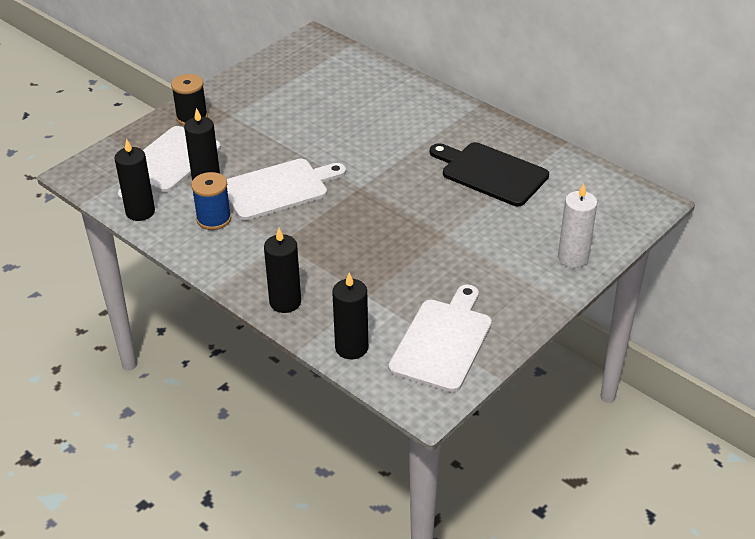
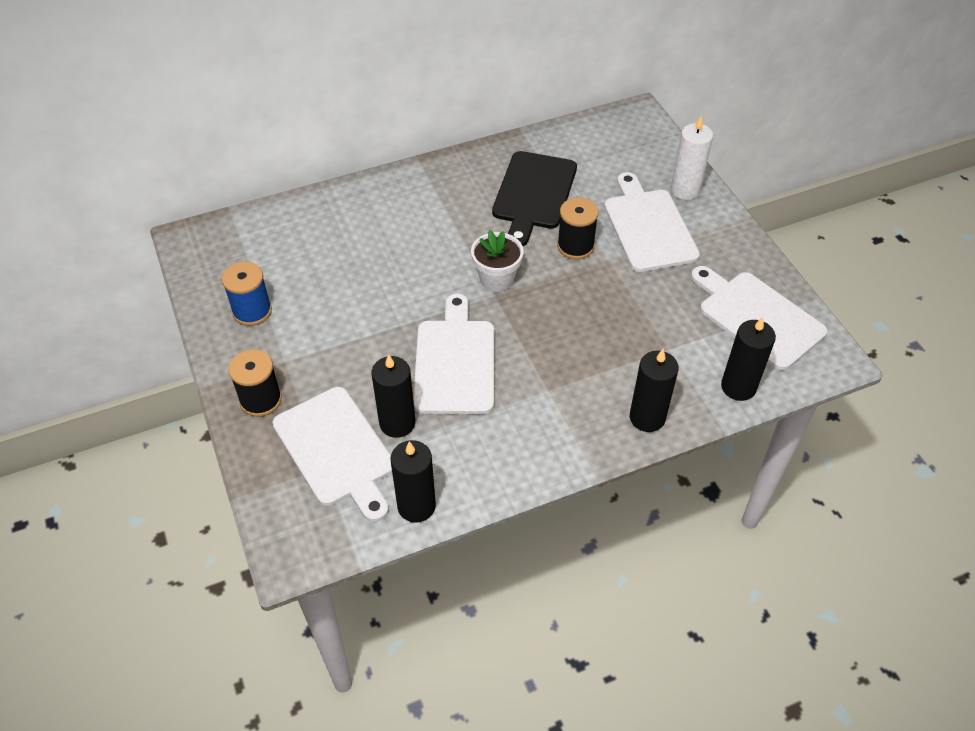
camera: 65 degrees left, 10 degrees up
(214, 219) = (473, 437): blue spool -> blue spool (252, 311)
(378, 183) = (496, 279): none -> white flower pot
(447, 213) = (575, 246): none -> black spool
(491, 173) = (533, 194): black cutting board -> black cutting board turned 45 degrees counterclockwise
(505, 247) = (648, 227): none -> white cutting board

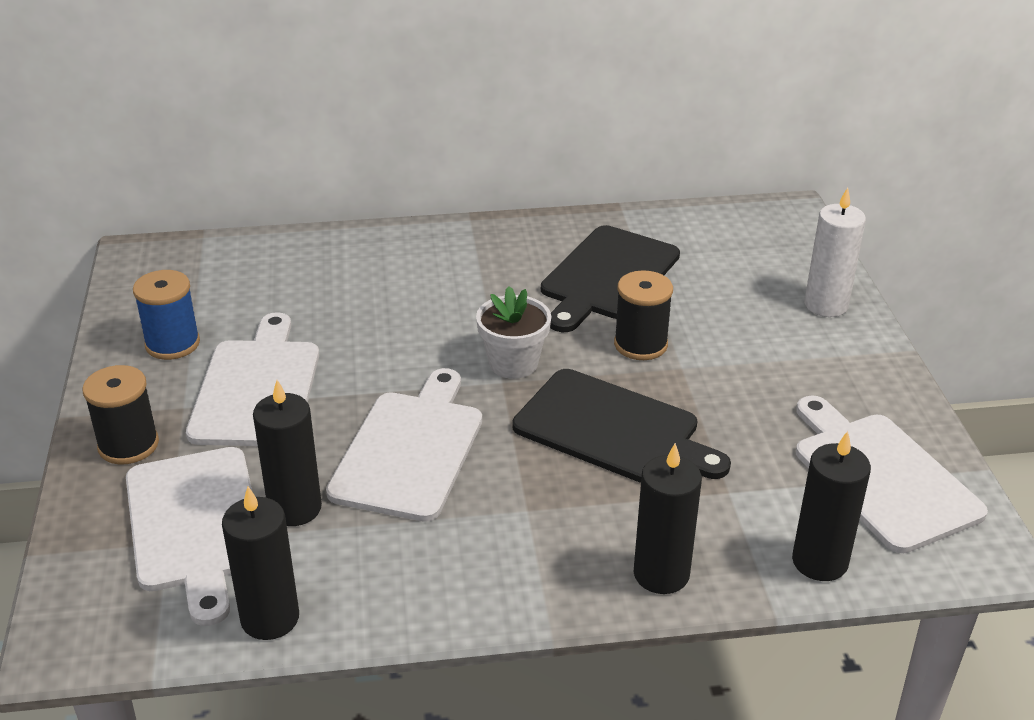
camera: 15 degrees right, 15 degrees down
(580, 317) = (612, 429): none -> black cutting board
(648, 227) = (755, 339): white cutting board -> white cutting board (257, 388)

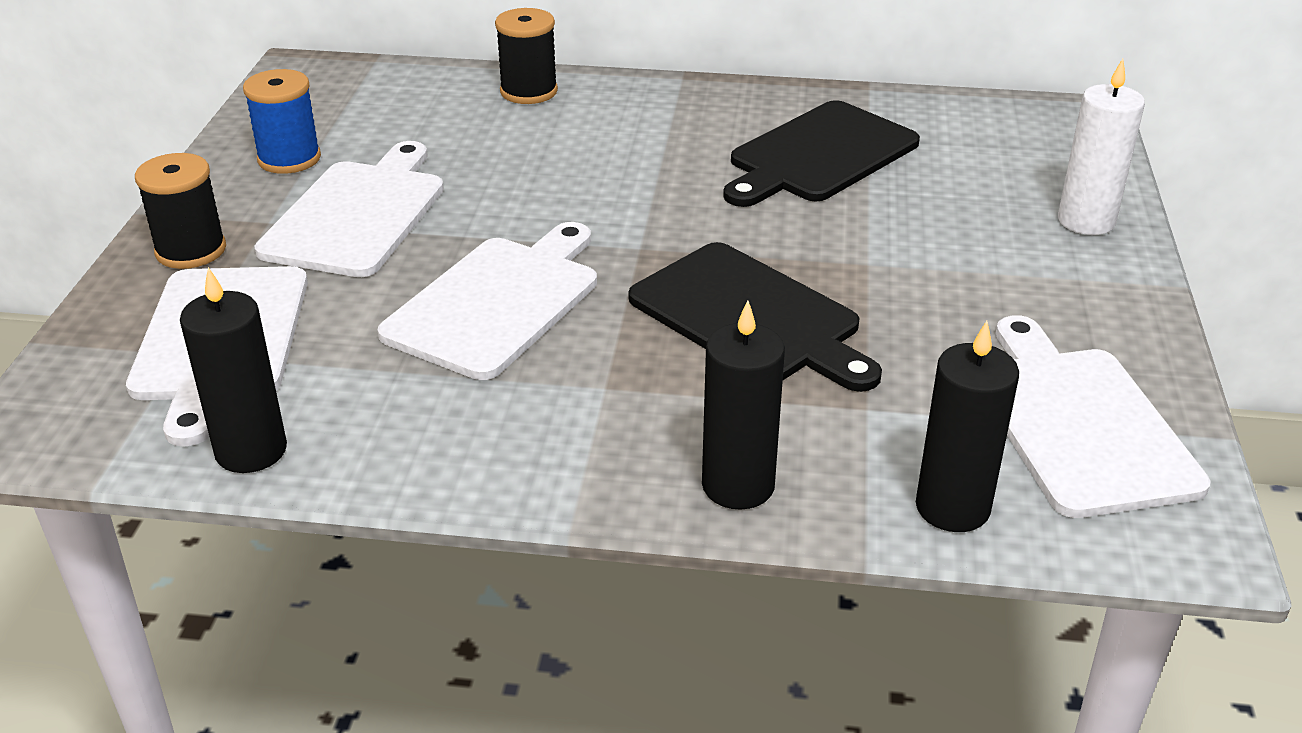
camera: 15 degrees right, 0 degrees up
(295, 508) = (337, 342): black candle -> none
(513, 363) = (662, 230): white flower pot -> none
(640, 344) = (827, 232): black spool -> black spool (529, 91)

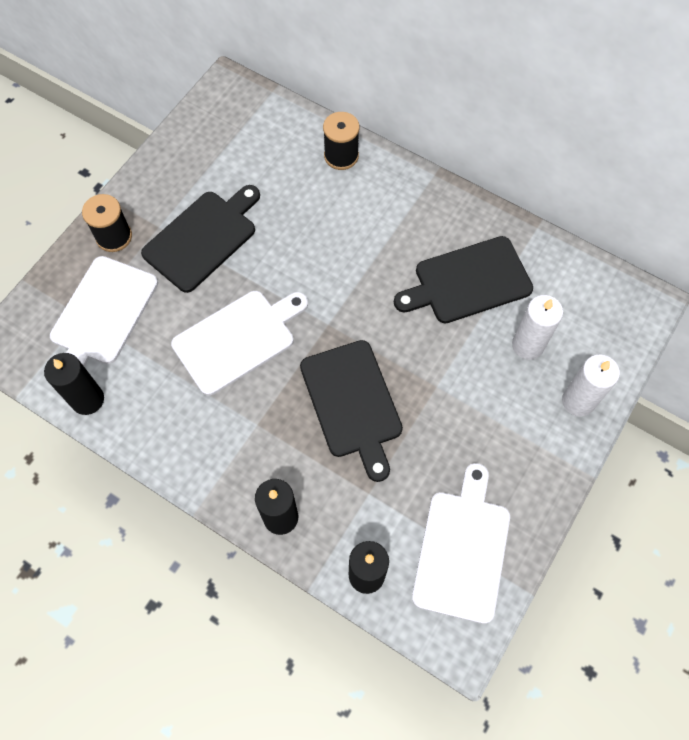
camera: 25 degrees right, 30 degrees up
(289, 159) = (189, 173): blue spool -> none
(358, 214) = (203, 238): white cutting board -> black cutting board
(961, 189) = (527, 345): none -> white candle

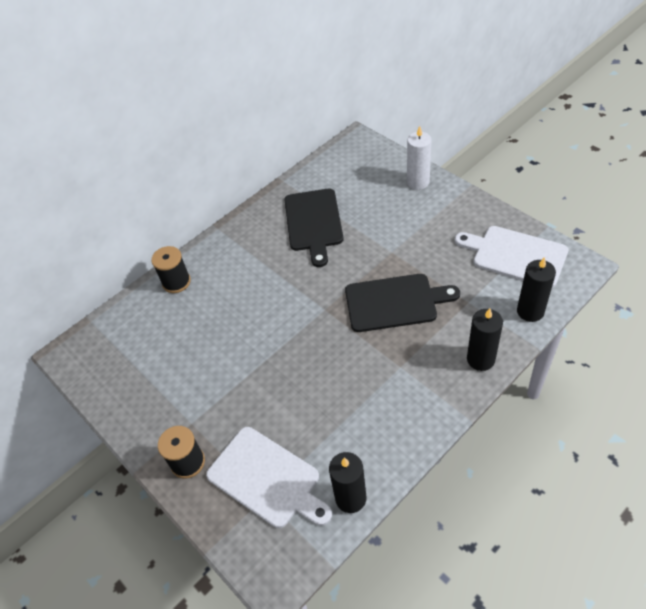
camera: 70 degrees left, 15 degrees down
(203, 238) = (216, 388): black cutting board -> none
(238, 339) = (321, 372): white cutting board -> none
(527, 345) = (371, 199): white candle -> none

